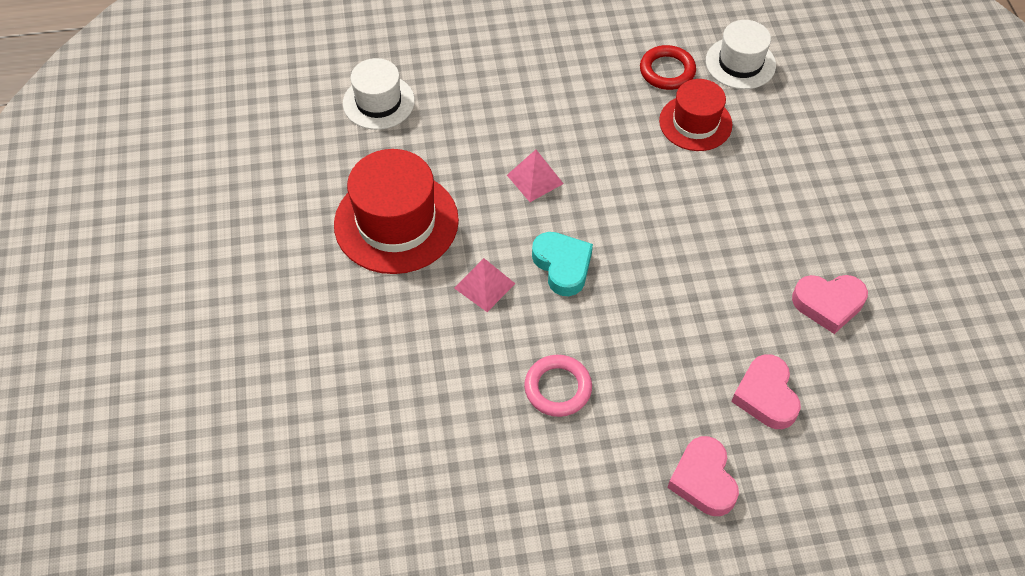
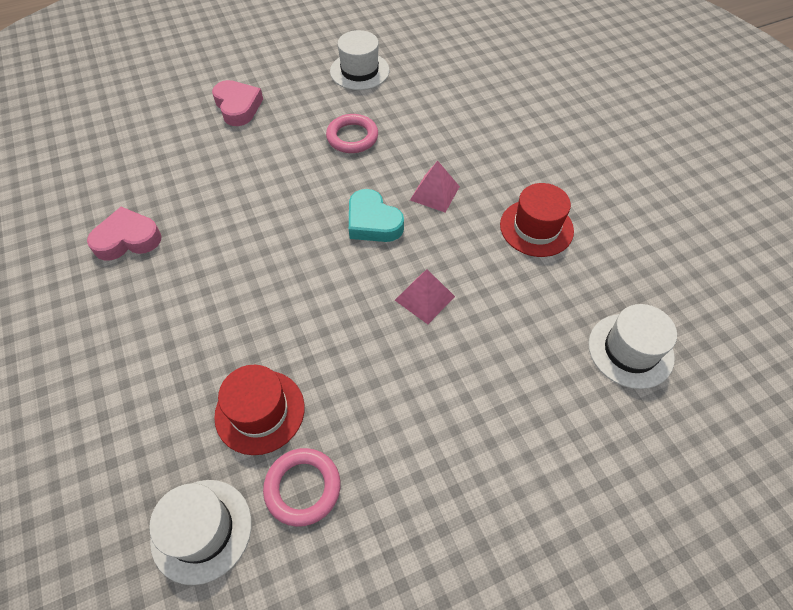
camera: 165 degrees right, 0 degrees up
(396, 222) = (536, 228): red hat -> red hat, size x0.62
(518, 512) = (359, 71): none -> white hat
(667, 71) = (303, 488): red ring -> pink ring
(766, 396) = (190, 162): pink heart -> none

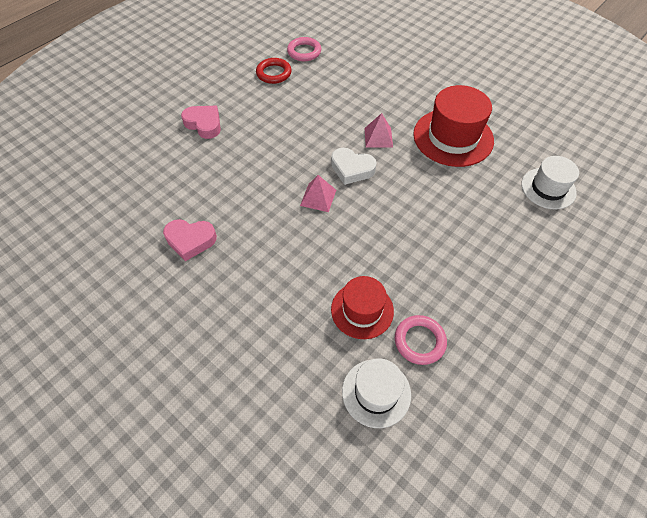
camera: 25 degrees left, 0 degrees up
(127, 239) = (190, 240): pink heart -> pink heart turned 135 degrees counterclockwise
(352, 137) = (300, 119): pink ring -> pink ring (304, 52)
(359, 71) = (274, 73): white hat -> red ring
(373, 222) = (352, 169): turquoise heart -> white heart
(424, 298) = (415, 203): pink pyramid -> pink pyramid (318, 197)
(536, 228) = (453, 137): red hat -> red hat, size x1.61

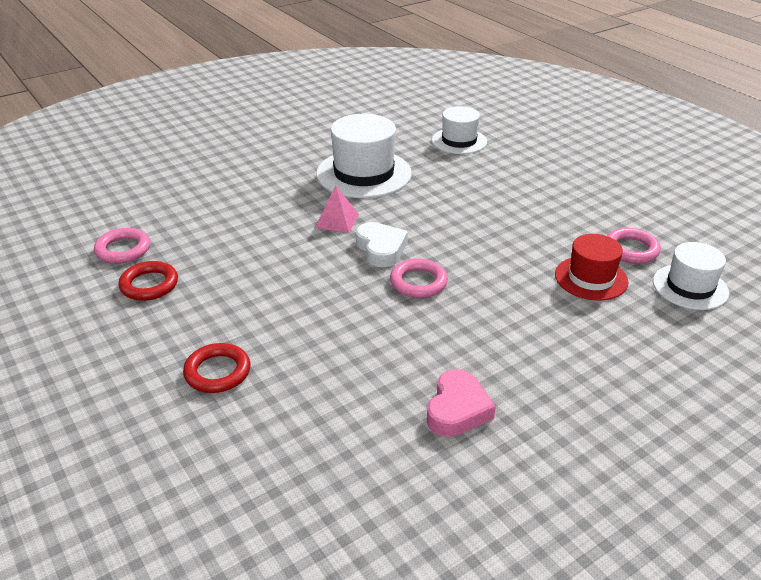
camera: 75 degrees left, 20 degrees down
(204, 124) = (217, 372): pink heart -> red ring
(318, 197) = (418, 282): pink pyramid -> pink ring
(352, 169) = (381, 249): white heart -> white heart turned 60 degrees counterclockwise
(453, 137) = (364, 174): red hat -> white hat

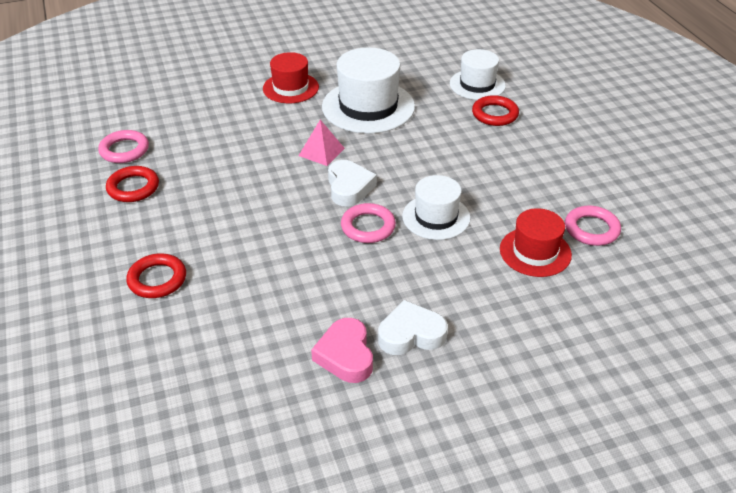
camera: 15 degrees right, 5 degrees up
(277, 167) = (290, 88): none -> red hat
(457, 409) = (345, 355): pink heart -> pink heart turned 135 degrees clockwise
(489, 164) = (495, 114): none -> red ring
(513, 376) = (411, 334): none -> white heart
(690, 287) = (631, 279): white hat -> white hat (436, 217)

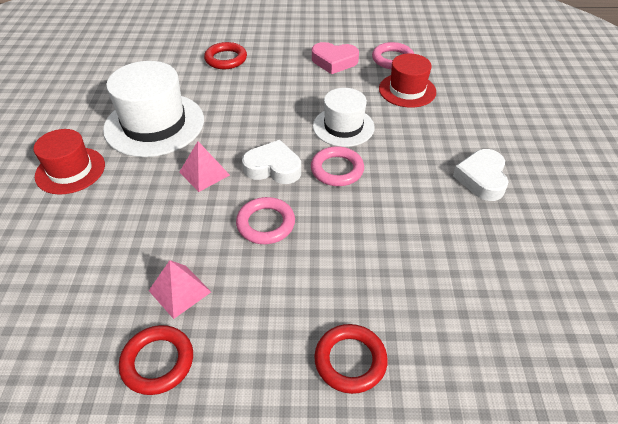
camera: 70 degrees left, 5 degrees up
(124, 150) = (65, 361): pink ring -> pink ring (266, 223)
(194, 178) = (179, 291): none -> pink pyramid
(345, 355) = (499, 224): pink heart -> pink heart (334, 61)
(477, 84) = (176, 55): white hat -> none

